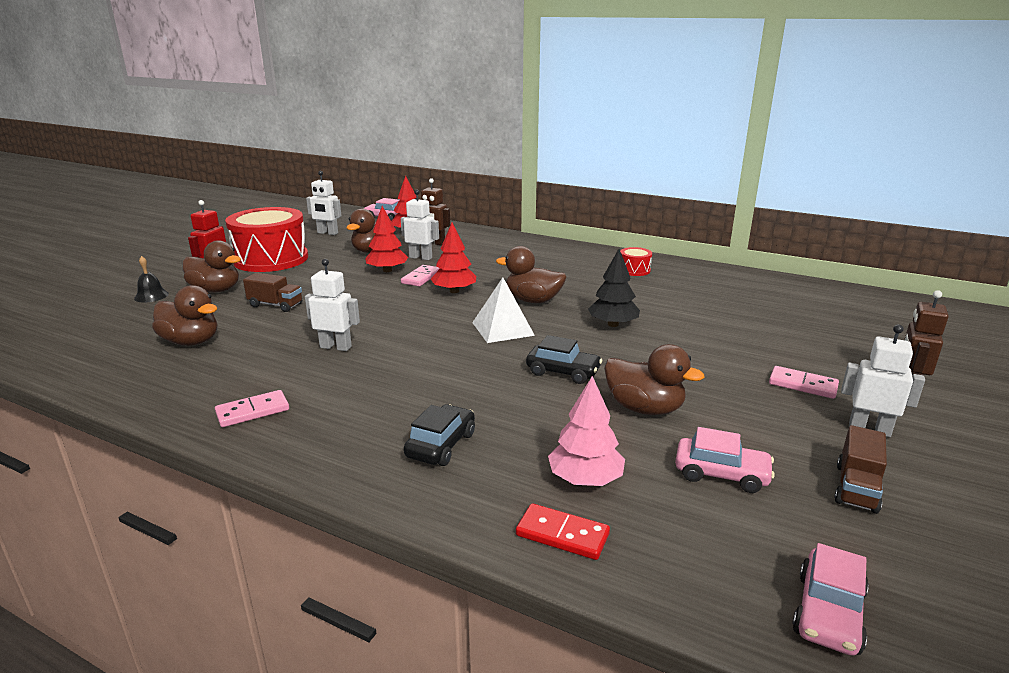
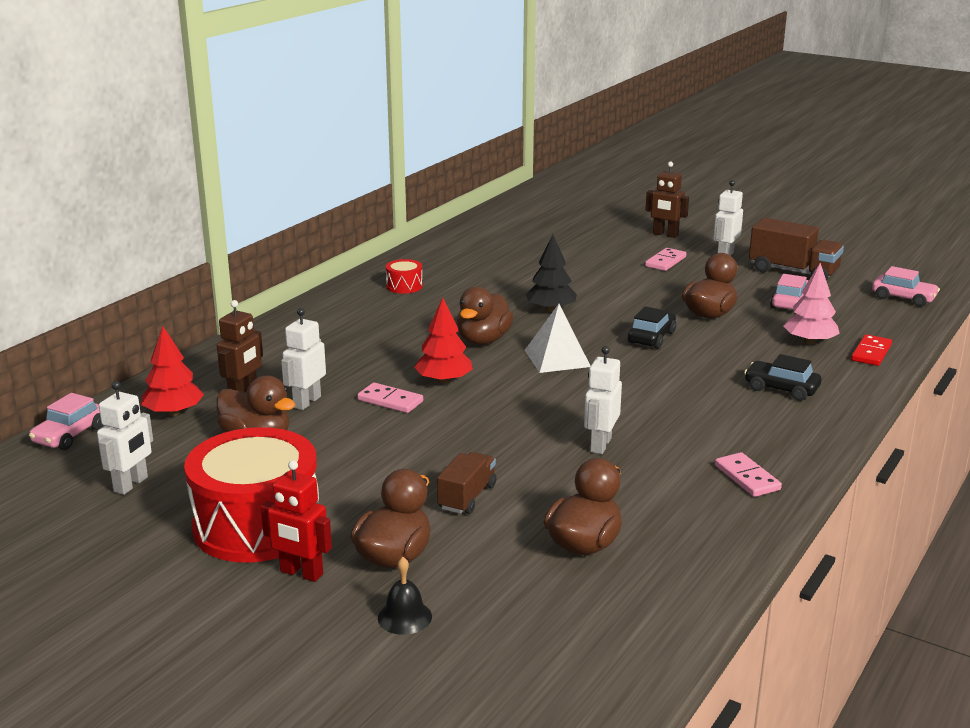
camera: 85 degrees left, 0 degrees up
(387, 270) = (353, 424): red tree -> none
(856, 488) = (793, 272): brown truck -> brown truck, size x1.61

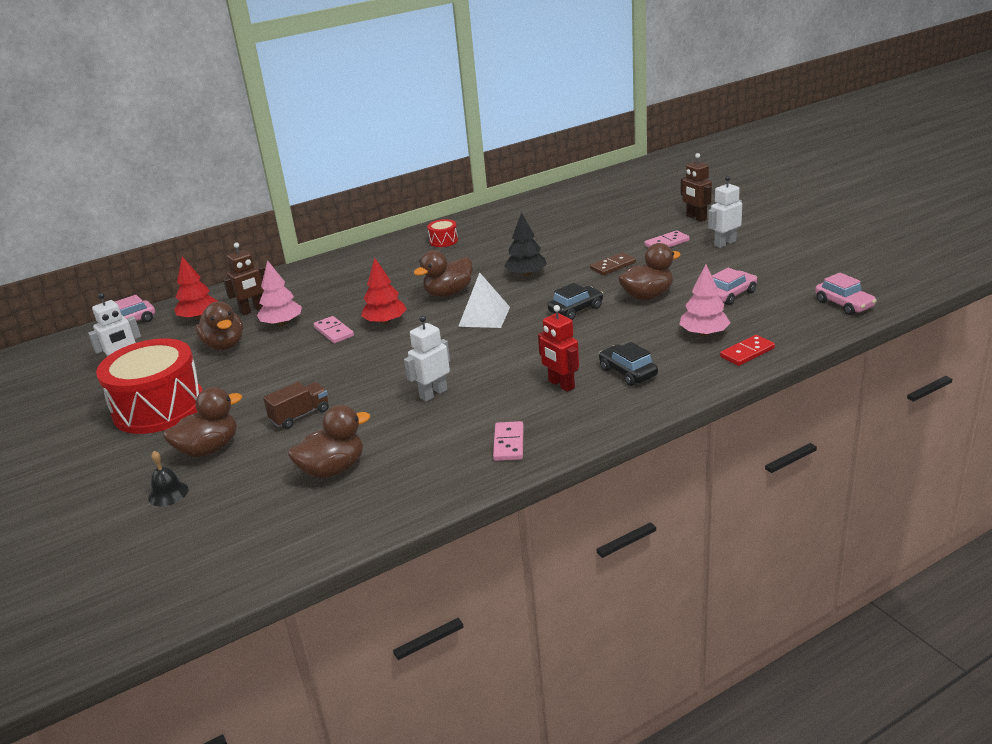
camera: 30 degrees right, 5 degrees up
(301, 573) = (146, 447): red robot -> red robot (561, 385)
(306, 402) = (282, 323): white robot -> pink tree
(636, 290) = (613, 266): none -> brown domino
(793, 272) = (768, 266): brown truck -> none

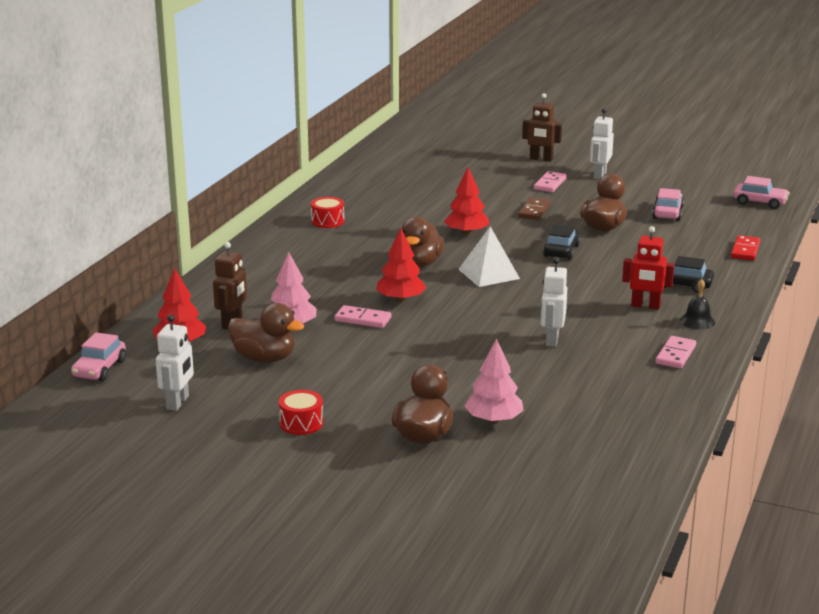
camera: 40 degrees left, 5 degrees down
(159, 408) = (301, 423): red drum -> red drum, size x0.42
(168, 493) = (451, 476): black bell -> black bell (697, 321)
(300, 415) = (461, 388): brown truck -> none
(333, 469) = (567, 413): brown duck -> none
(508, 443) = (675, 355): pink domino -> pink domino turned 60 degrees clockwise
(526, 274) = (466, 233): black tree -> red tree
(704, 334) = (693, 245): pink tree -> pink tree (494, 420)

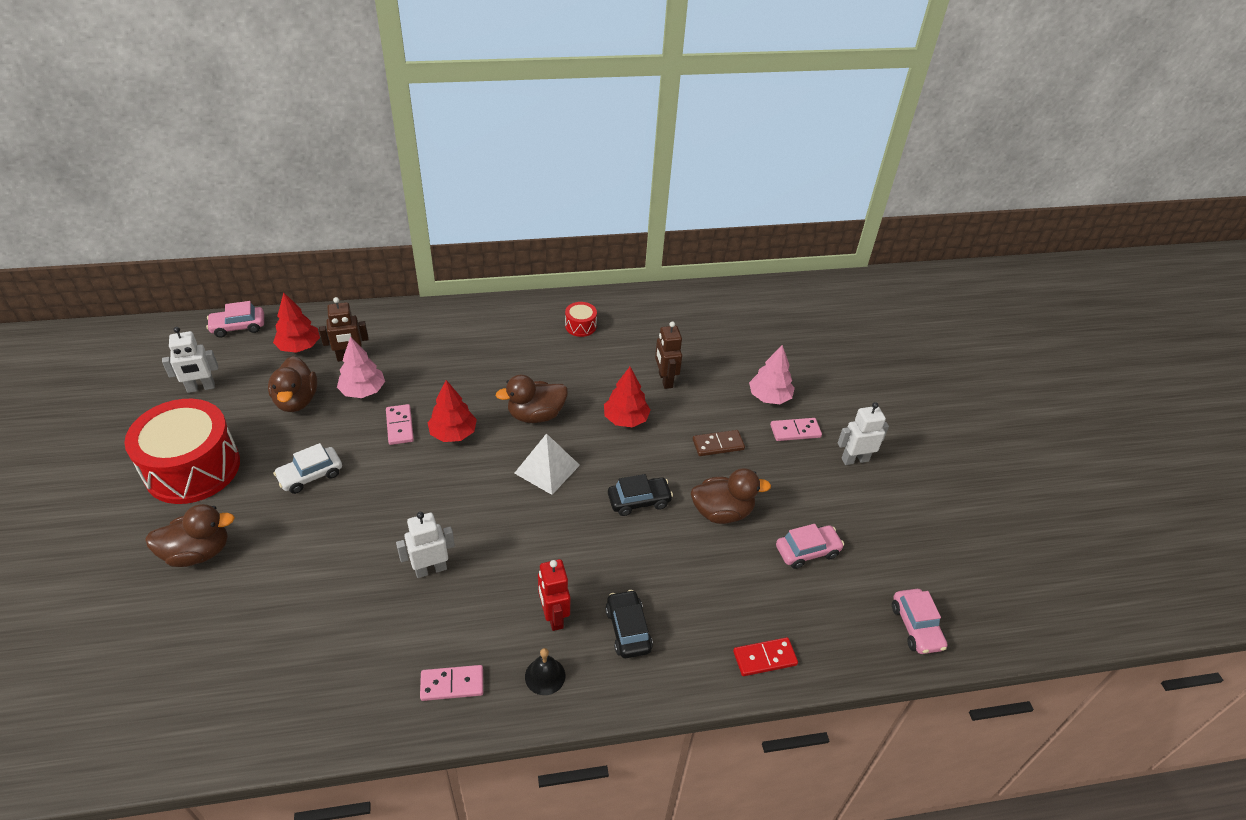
camera: 55 degrees right, 20 degrees up
(301, 423) = (192, 468): red drum -> red drum, size x2.38
(380, 369) = (310, 475): none -> white car
(494, 420) = (245, 589): pink tree -> pink tree (769, 397)
(541, 159) = (851, 401): brown robot -> brown robot (665, 380)

